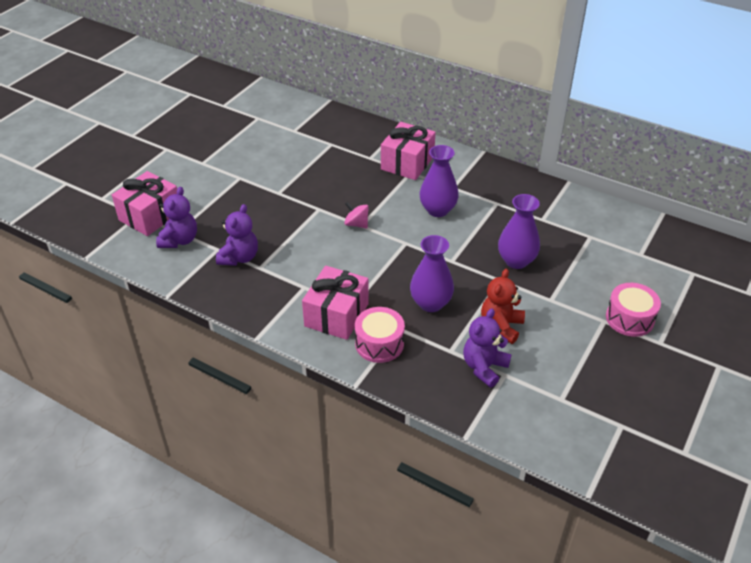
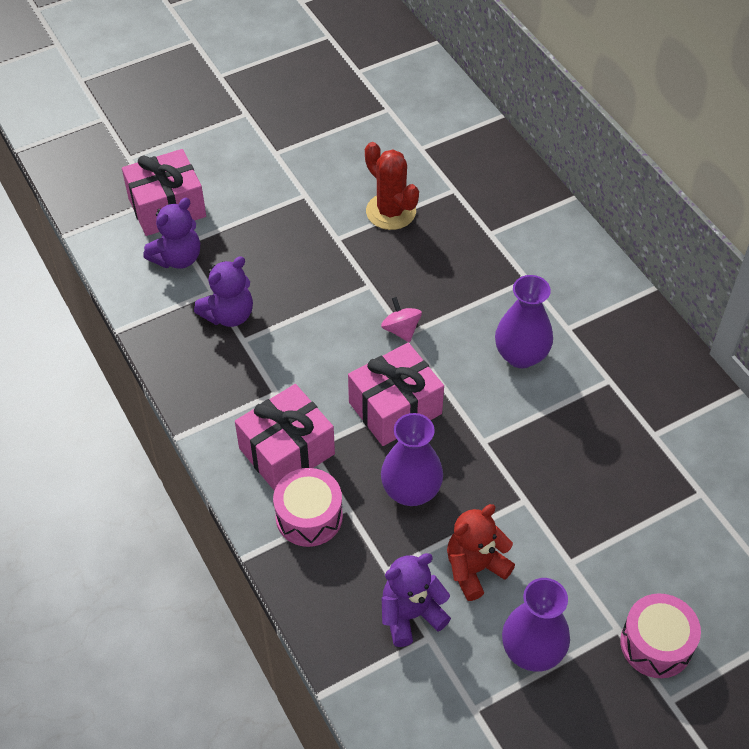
camera: 30 degrees right, 10 degrees up
(301, 167) = (391, 211): none -> red cactus
(407, 163) = (534, 263): pink gift -> pink gift (395, 408)
(516, 261) = (568, 482): purple vase -> purple vase (532, 651)

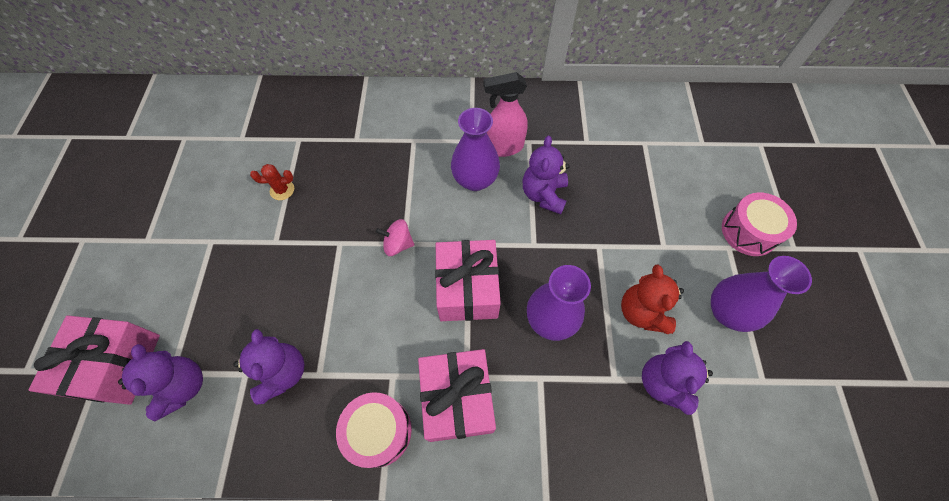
camera: 60 degrees left, 10 degrees up
(309, 516) = (533, 416): pink drum -> pink drum (379, 431)
(391, 211) = (282, 190): red cactus -> red cactus, size x0.54
(550, 424) = (543, 195): none -> purple teddy bear
(582, 360) = (503, 147): none -> pink spray bottle

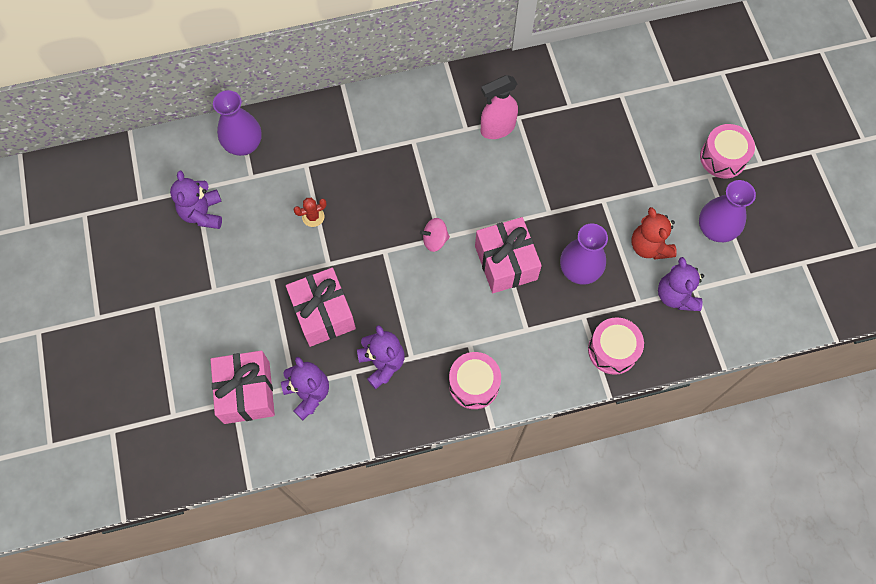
camera: 15 degrees left, 5 degrees up
(457, 399) = (525, 347): pink gift -> pink gift (323, 313)
(475, 180) = (481, 166): purple vase -> purple vase (244, 145)
(543, 195) = (545, 165): purple teddy bear -> purple teddy bear (203, 213)
(566, 434) = (612, 350): none -> pink drum

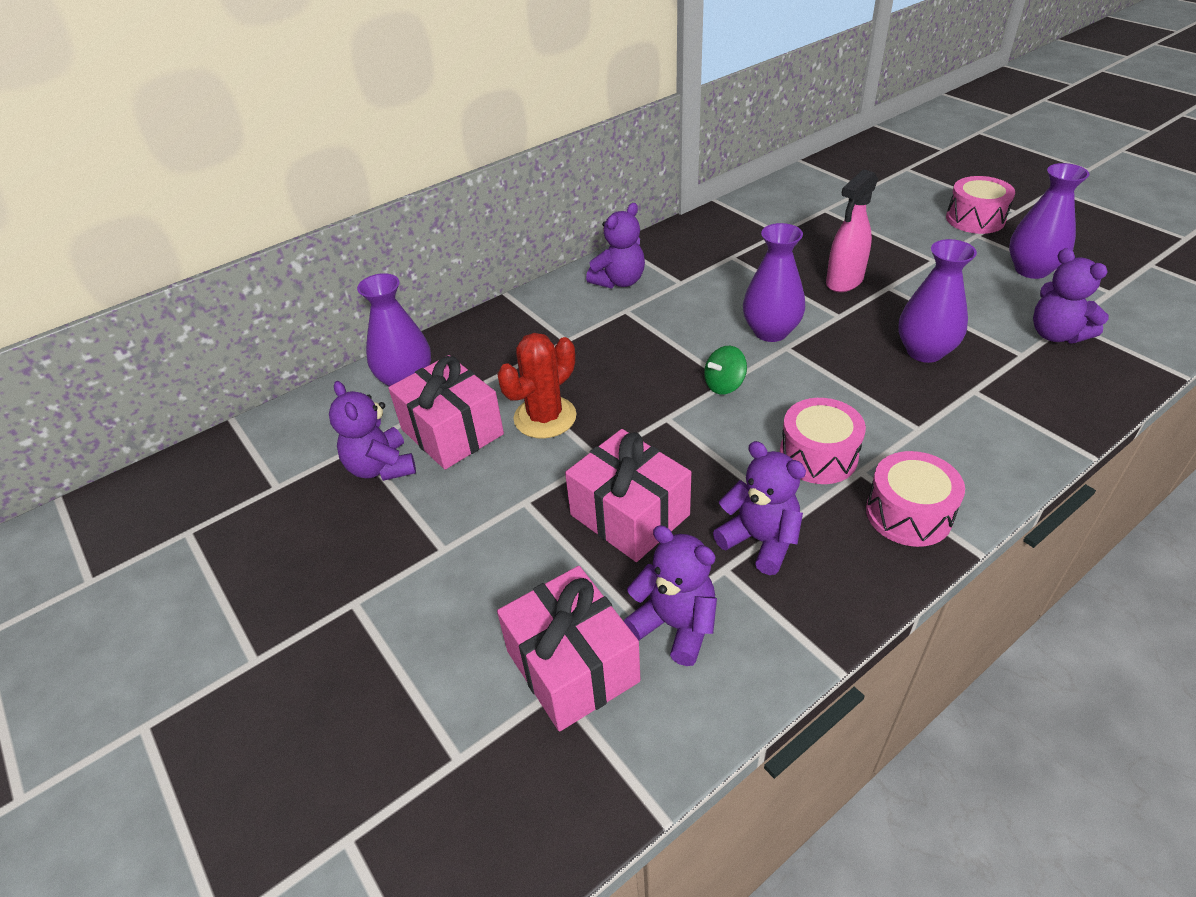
camera: 20 degrees left, 25 degrees down
(313, 217) = (545, 417): red cactus -> red cactus, size x1.87
(425, 108) = (619, 281): none -> purple teddy bear
(435, 240) = (724, 385): pink spinning top -> green spinning top
(494, 206) = (770, 331): none -> purple vase
(497, 129) = (716, 271): pink spray bottle -> pink spray bottle (844, 281)
(506, 262) = (831, 375): pink gift -> pink gift (452, 432)
(612, 350) = (1044, 409): pink drum -> pink drum (818, 456)
(649, 246) = (979, 305): red teddy bear -> none

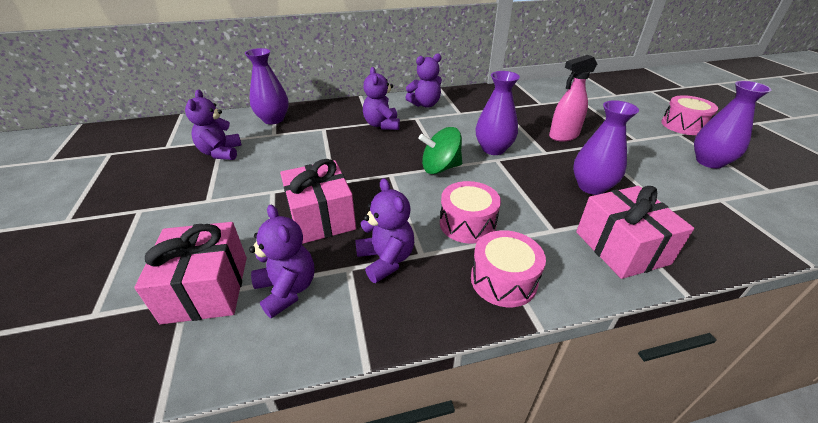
camera: 20 degrees right, 5 degrees down
(452, 432) = (271, 147): pink gift -> pink gift (621, 247)
(545, 417) = (324, 155): red cactus -> none
(724, 385) = (440, 168): green spinning top -> green spinning top, size x1.54
(1056, 334) = (705, 204): purple teddy bear -> purple teddy bear (382, 125)

